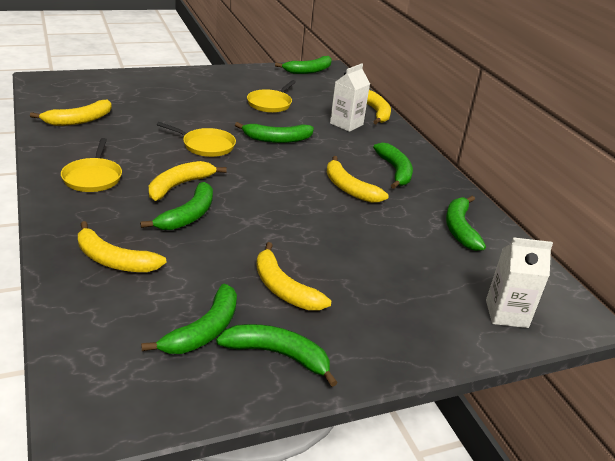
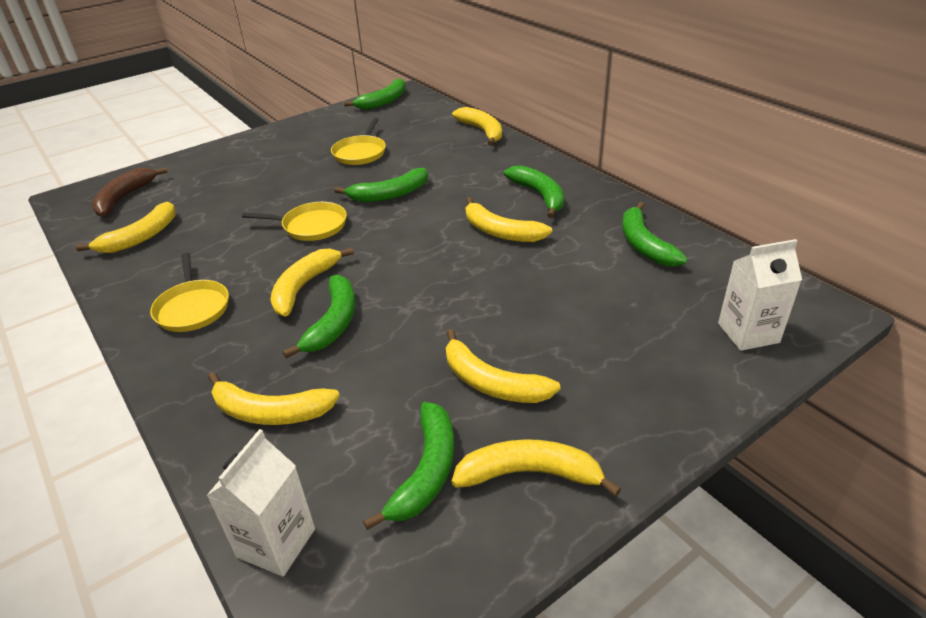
camera: 10 degrees left, 5 degrees up
(79, 90) = (124, 198): none -> brown banana
(278, 355) = (529, 473): green banana -> yellow banana
(346, 124) = (457, 154): white carton -> white carton (276, 543)

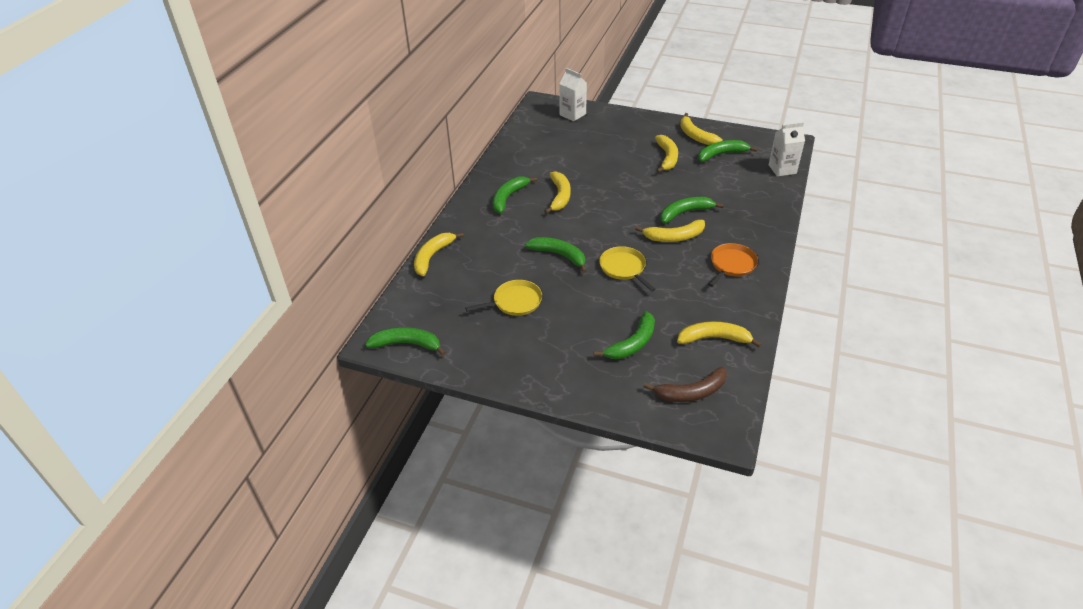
camera: 125 degrees left, 5 degrees up
(192, 308) = (731, 265): yellow pan -> orange pan
(270, 412) = (747, 200): yellow banana -> none
(644, 245) = (529, 151): green banana -> green banana (632, 343)

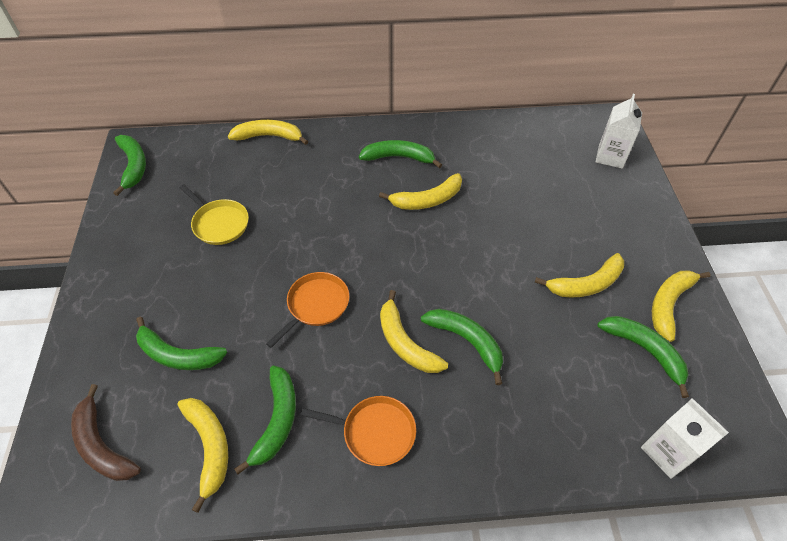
camera: 65 degrees right, 10 degrees up
(559, 255) = (314, 235): green banana -> green banana (277, 420)
(624, 268) = (316, 305): yellow pan -> orange pan

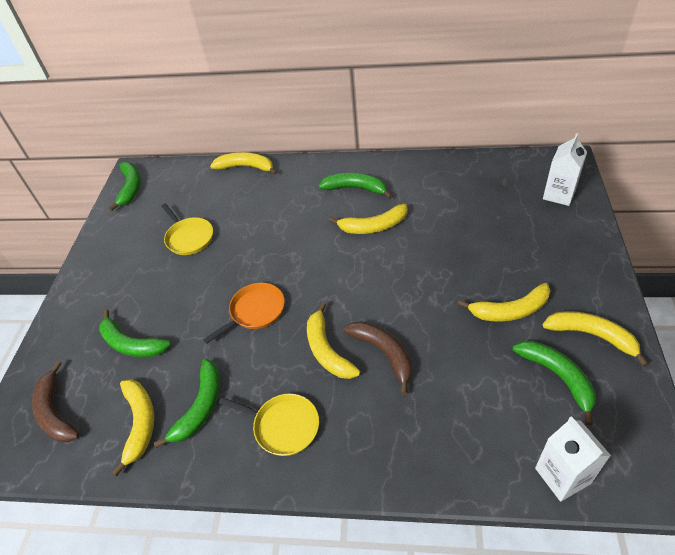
camera: 15 degrees right, 5 degrees down
(375, 432) = (283, 426): orange pan -> yellow pan
(466, 341) = (384, 353): green banana -> brown banana
(668, 304) = (591, 335): yellow banana -> yellow banana turned 75 degrees clockwise

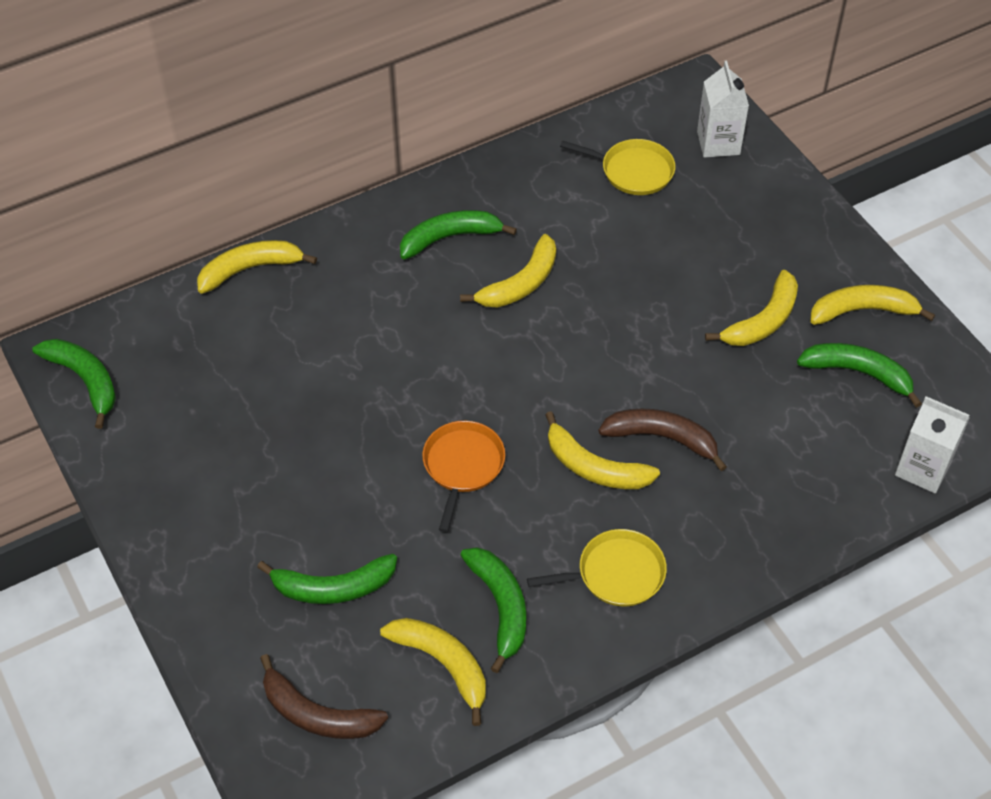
camera: 40 degrees left, 5 degrees up
(189, 237) = (268, 413): yellow pan -> yellow pan (633, 171)

